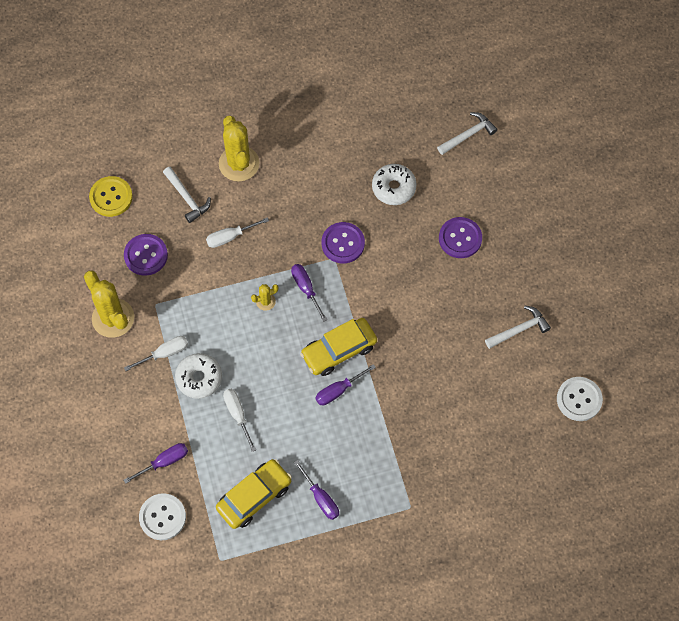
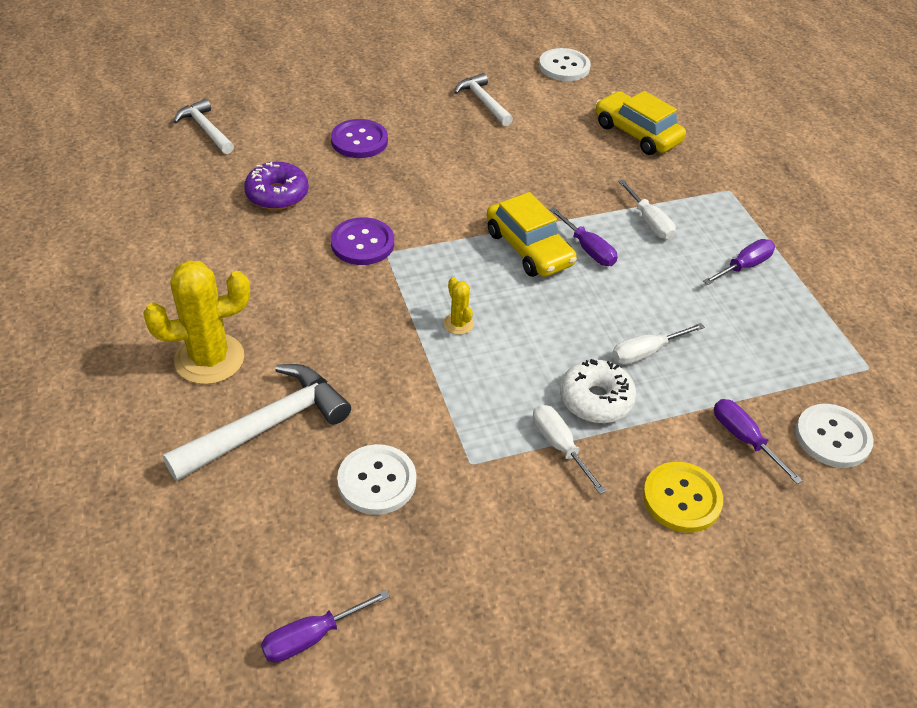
camera: 95 degrees left, 20 degrees down
(111, 197) = (251, 543): yellow button -> yellow button (681, 498)
(113, 318) = (502, 525): yellow cactus -> none
(146, 255) = (377, 481): purple button -> white button
(187, 198) = (267, 426): white hammer -> white hammer, size x1.63
(230, 237) = (346, 367): white screwdriver -> white screwdriver (649, 222)
(254, 496) = (764, 332): yellow car -> yellow car (637, 133)
(306, 289) = (435, 280): purple screwdriver -> purple screwdriver (312, 637)
(393, 188) = (277, 194): white donut -> purple donut

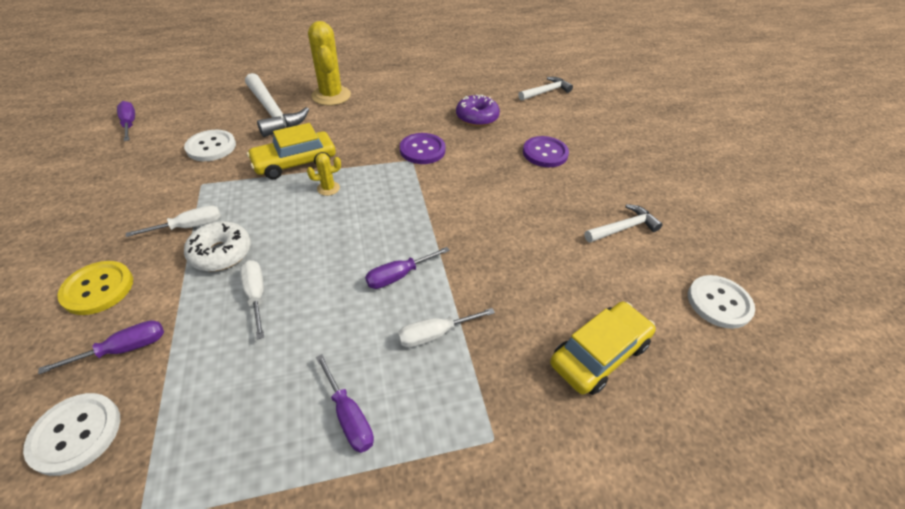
camera: 95 degrees right, 0 degrees up
(529, 248) = (405, 235): yellow car -> yellow car (295, 163)

